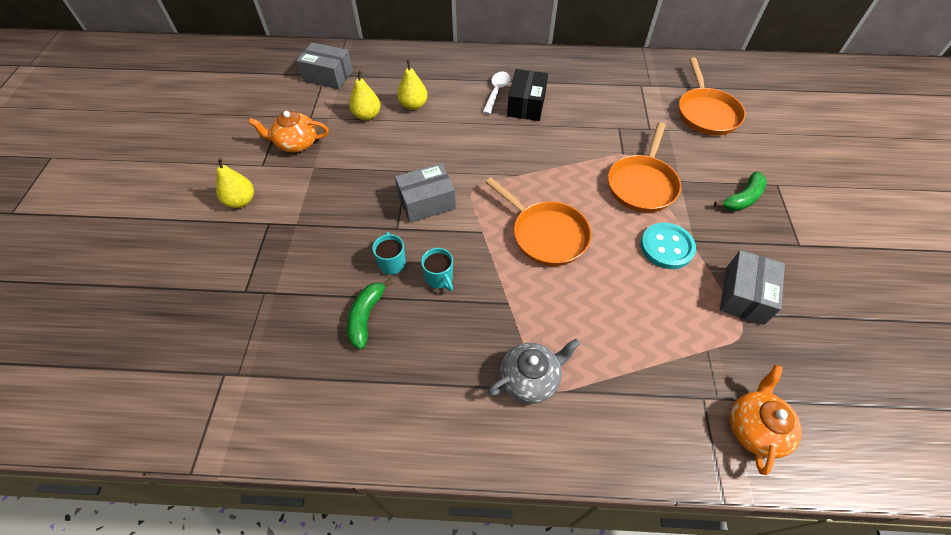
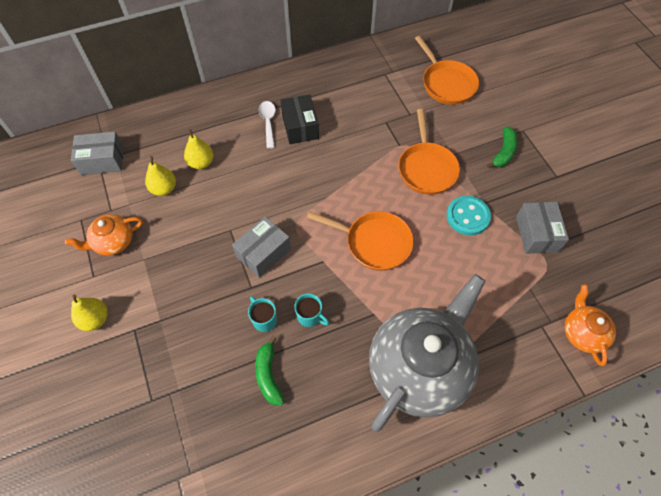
camera: 25 degrees left, 5 degrees up
(530, 379) = (419, 367): grey teapot -> grey teapot, size x2.12

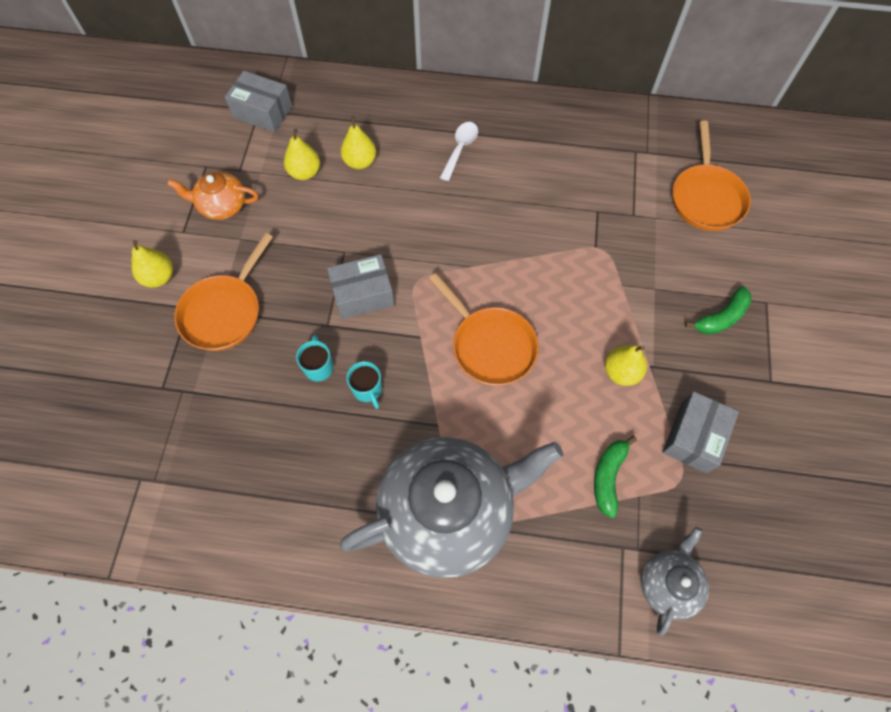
camera: 30 degrees right, 5 degrees up
(268, 375) = (287, 427): green banana -> green banana (608, 476)
(300, 127) = (493, 170): black box -> none
(426, 168) = (610, 290): orange pan -> orange pan (224, 311)
(467, 216) = (621, 372): turquoise button -> yellow pear
(582, 333) = (668, 583): orange teapot -> grey teapot

